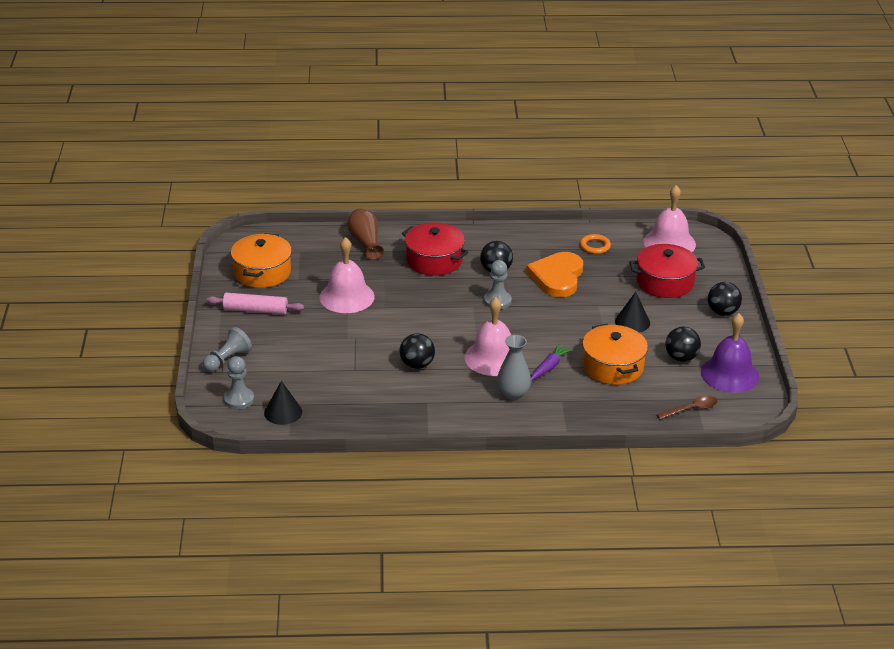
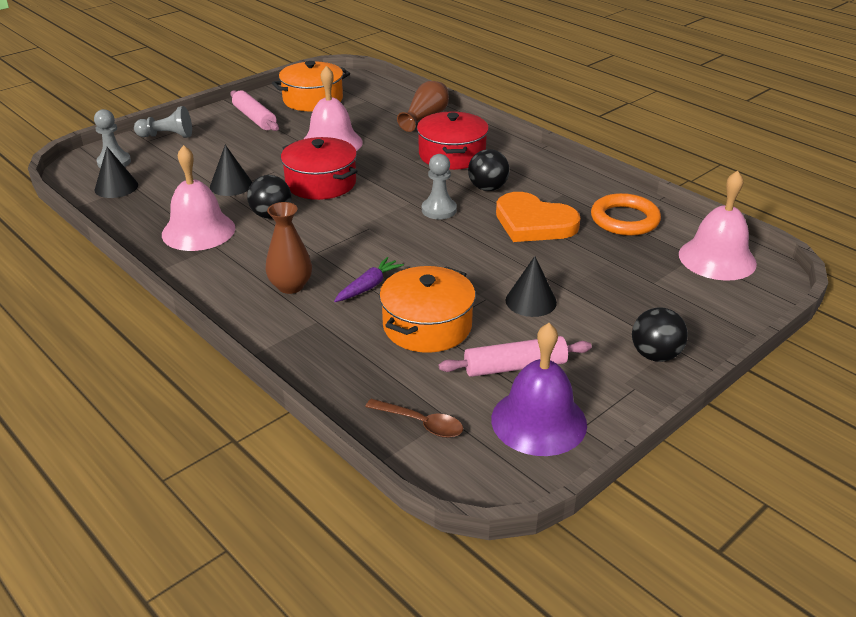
camera: 50 degrees right, 0 degrees up
(350, 363) = (231, 185): none -> black cone
(493, 358) = (339, 248): pink bell -> pink bell (198, 231)
(513, 394) = (290, 286): grey vase -> brown vase
(549, 367) = (368, 286): purple carrot -> purple carrot turned 45 degrees counterclockwise
(557, 277) = (533, 223): orange heart -> orange heart turned 120 degrees counterclockwise
(595, 246) = (624, 219): orange ring -> orange ring, size x1.64
(665, 282) = (640, 288): red pot -> red pot (321, 183)
(681, 358) = (515, 366): black ball -> pink rolling pin

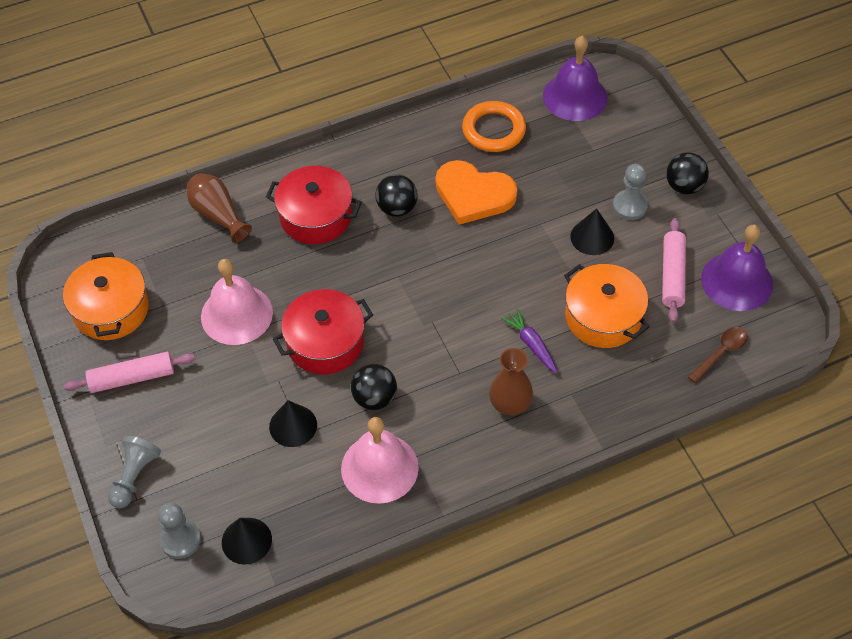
camera: 70 degrees left, 20 degrees up
(439, 210) = (422, 258): grey pawn -> grey pawn (629, 206)
(533, 223) = (473, 195): orange heart -> orange heart turned 60 degrees clockwise
(717, 258) = (575, 96): pink bell -> purple bell

